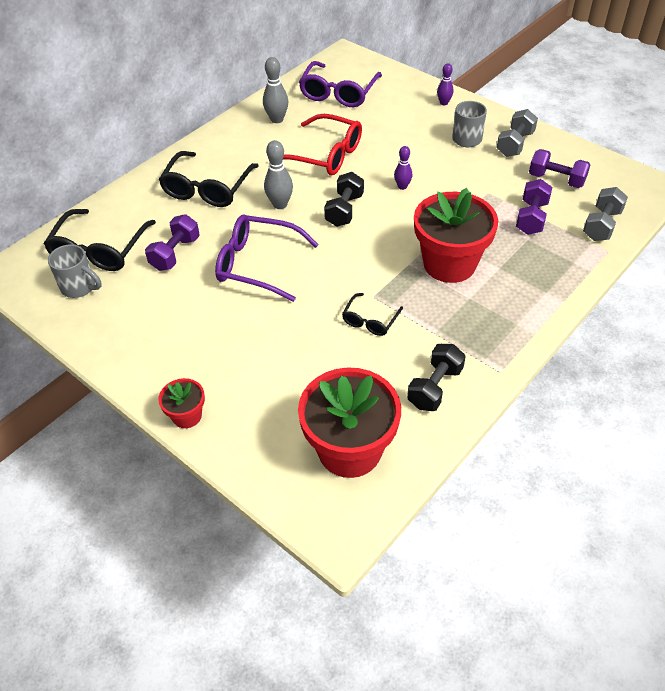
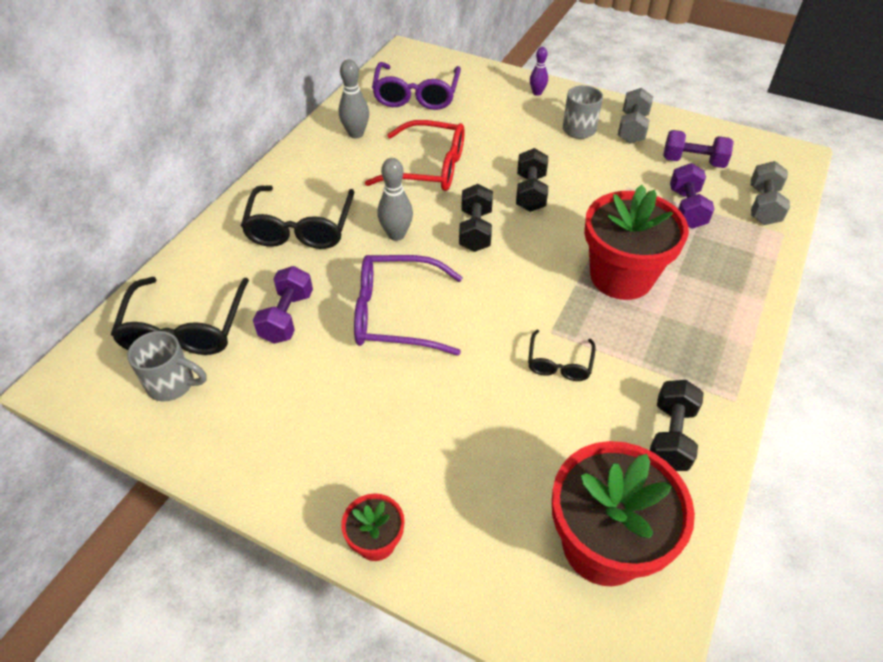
camera: 15 degrees left, 0 degrees up
(402, 186) = (530, 193): purple bowling pin -> black dumbbell

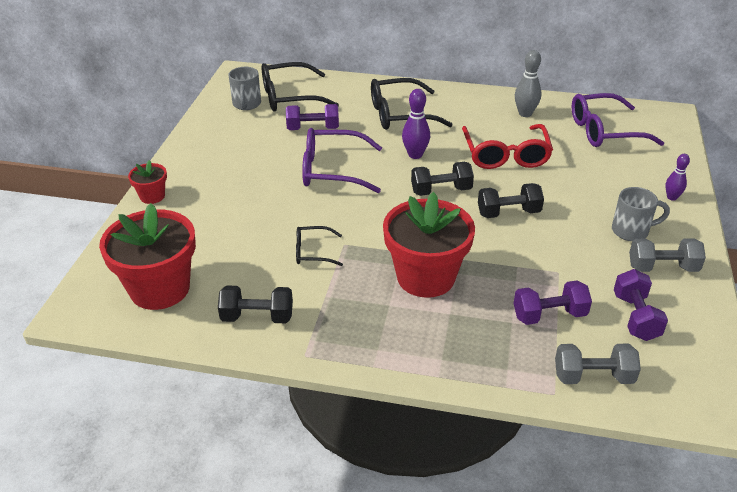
camera: 75 degrees right, 10 degrees down
(396, 235) = (415, 155): grey bowling pin -> purple bowling pin
(397, 314) = (333, 170): purple glasses -> purple glasses turned 75 degrees counterclockwise

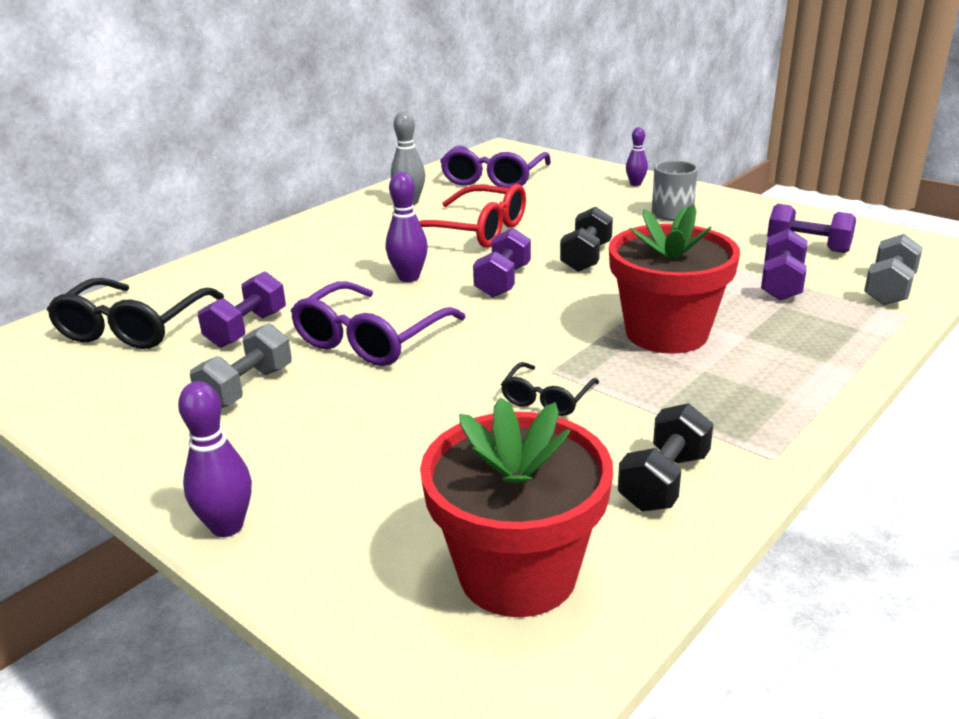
camera: 60 degrees left, 10 degrees down
(152, 196) = (227, 526): red flower pot -> purple bowling pin
(246, 104) = (91, 368): grey mug -> none
(400, 114) = (306, 264): black glasses -> none
(441, 191) = (503, 281): black dumbbell -> purple dumbbell
(662, 268) = (740, 216): grey dumbbell -> grey dumbbell (246, 388)

